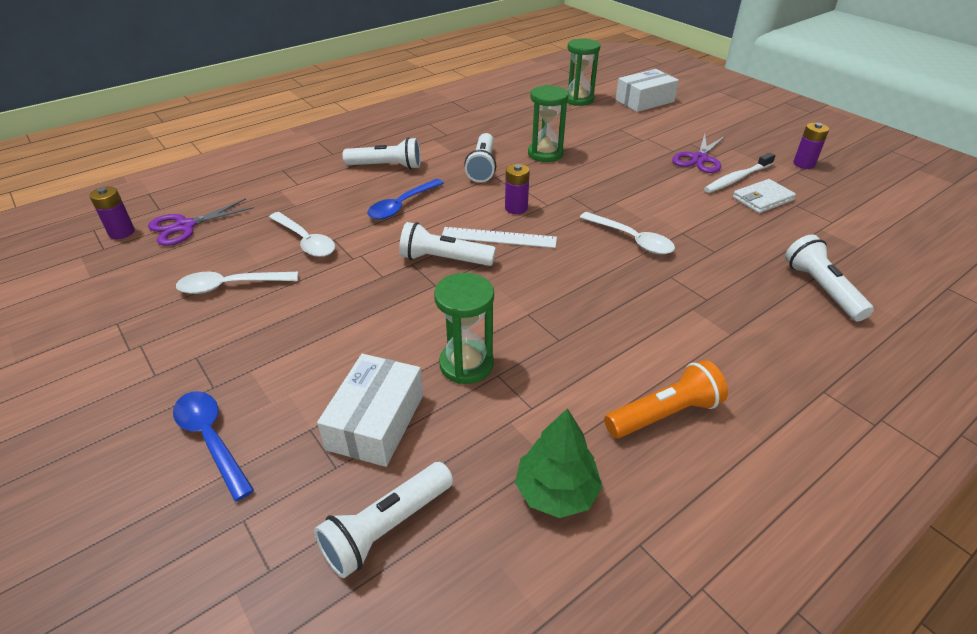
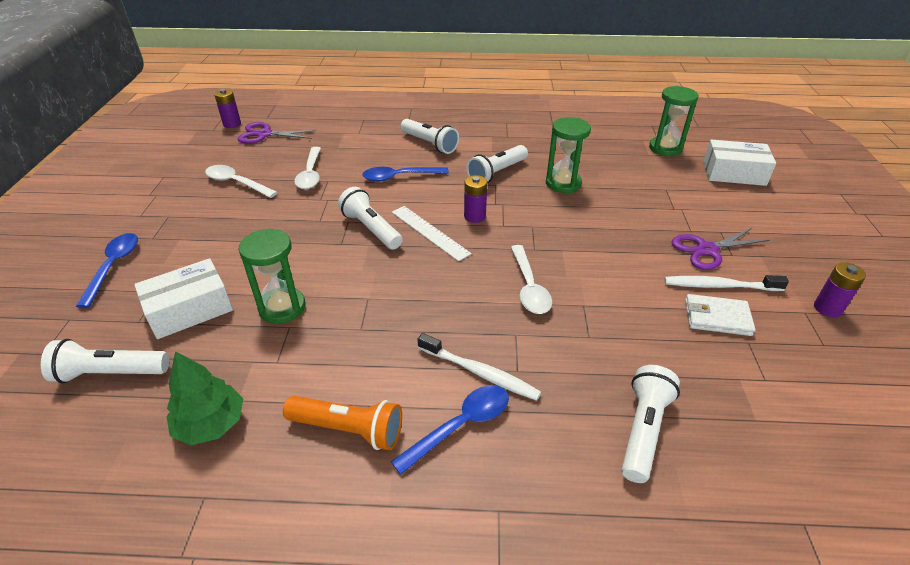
camera: 40 degrees right, 0 degrees up
(687, 316) = (480, 372): none -> white toothbrush
(728, 358) = (460, 426): none -> blue spoon

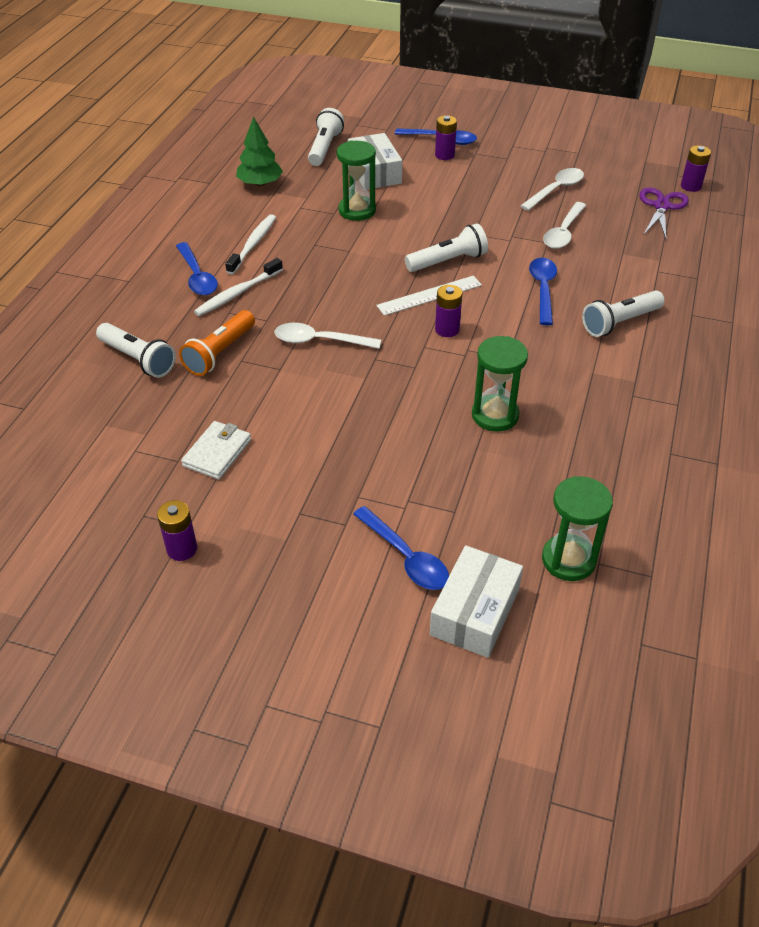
camera: 105 degrees right, 5 degrees up
(153, 259) = (444, 155): none -> purple battery
(310, 174) = (563, 232): white spoon -> white spoon turned 75 degrees counterclockwise
(348, 430) = (223, 232): orange flashlight -> orange flashlight (219, 353)
(496, 173) = (534, 364): white flashlight -> none
(707, 250) = (317, 494): purple scissors -> none
(719, 286) = (257, 476): white toothbrush -> white toothbrush (253, 244)
(721, 202) = (405, 557): none -> blue spoon

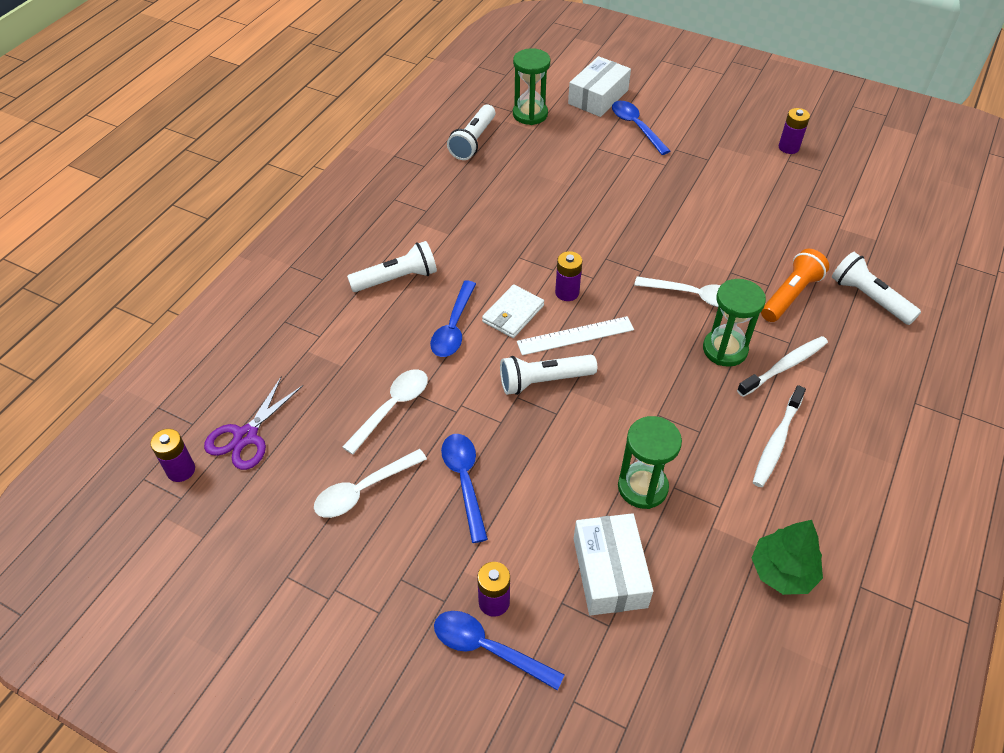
camera: 170 degrees left, 5 degrees up
(197, 276) = (835, 397): blue spoon -> blue spoon (464, 481)
(217, 453) = (775, 206): white wallet -> white wallet (513, 314)
(325, 148) = (684, 656): white flashlight -> white flashlight (473, 141)
(495, 415) = (547, 208): green hourglass -> green hourglass (725, 349)

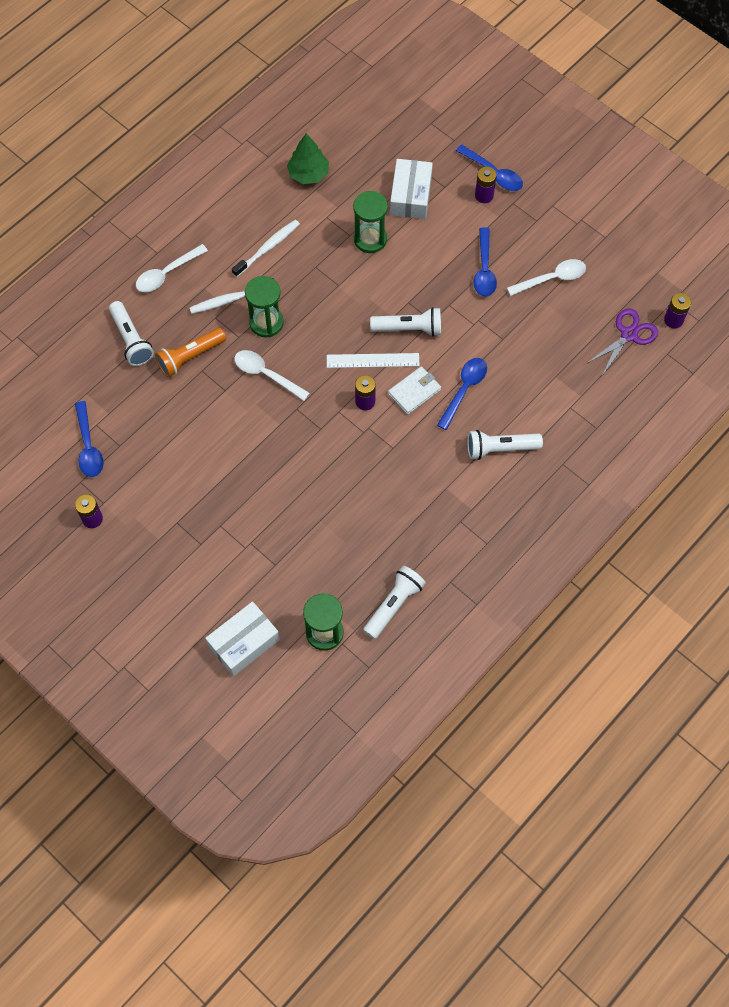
camera: 165 degrees left, 15 degrees up
(392, 408) = (523, 333): white spoon -> white spoon (167, 273)
(636, 127) = (224, 585): blue spoon -> blue spoon (88, 446)

